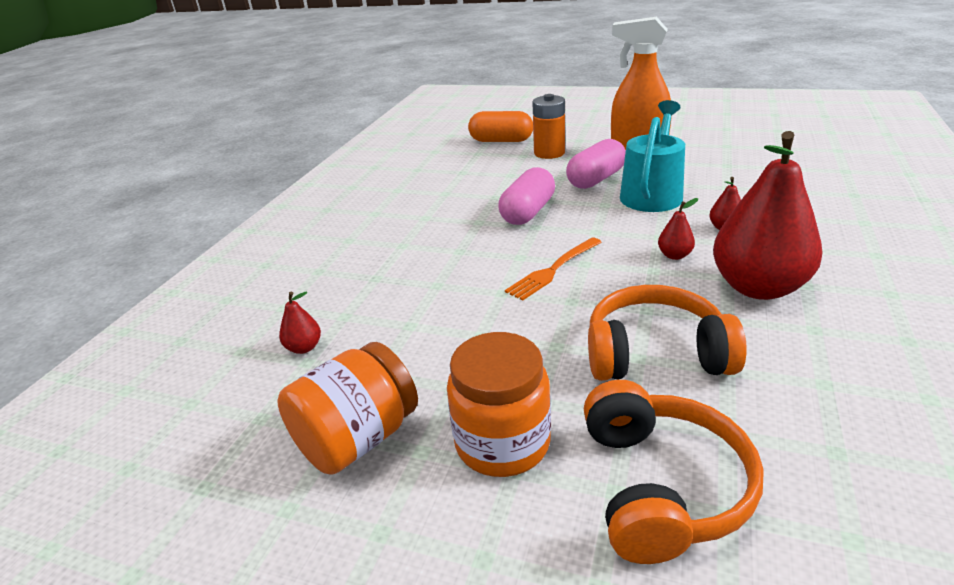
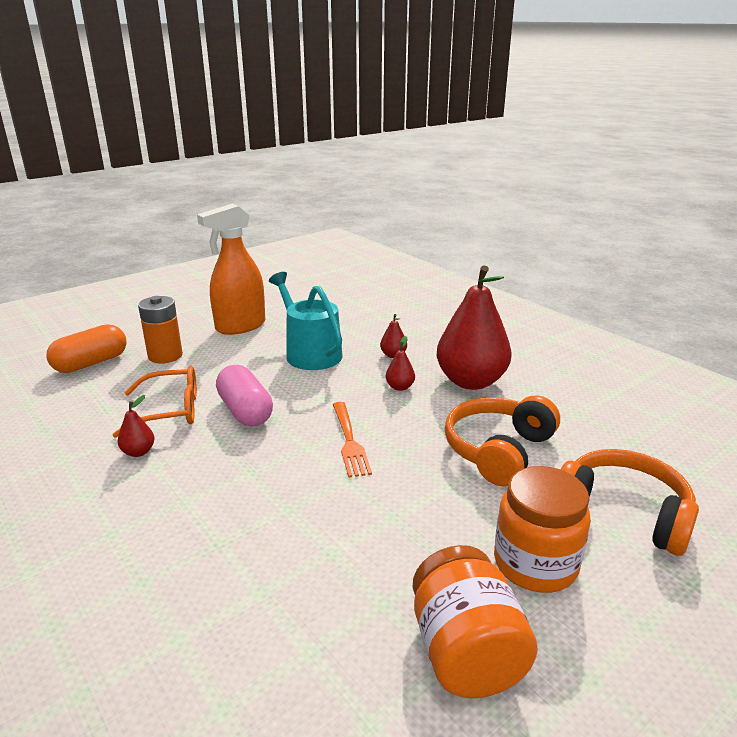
camera: 60 degrees left, 5 degrees down
(304, 347) = (281, 645): red pear -> red pear (138, 452)
(488, 189) = (170, 410): none -> orange glasses
(596, 179) = (249, 360): pink capsule -> none

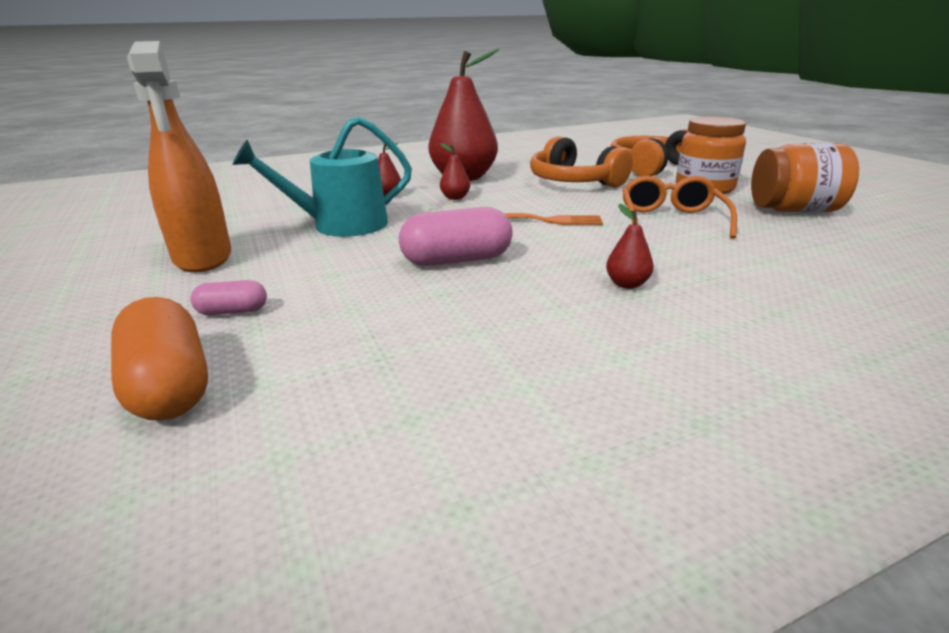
camera: 75 degrees left, 0 degrees up
(138, 452) = (525, 323): red pear -> red pear (627, 284)
(165, 356) = (232, 311): orange battery -> pink capsule
(170, 410) = (423, 304): orange glasses -> orange glasses (671, 220)

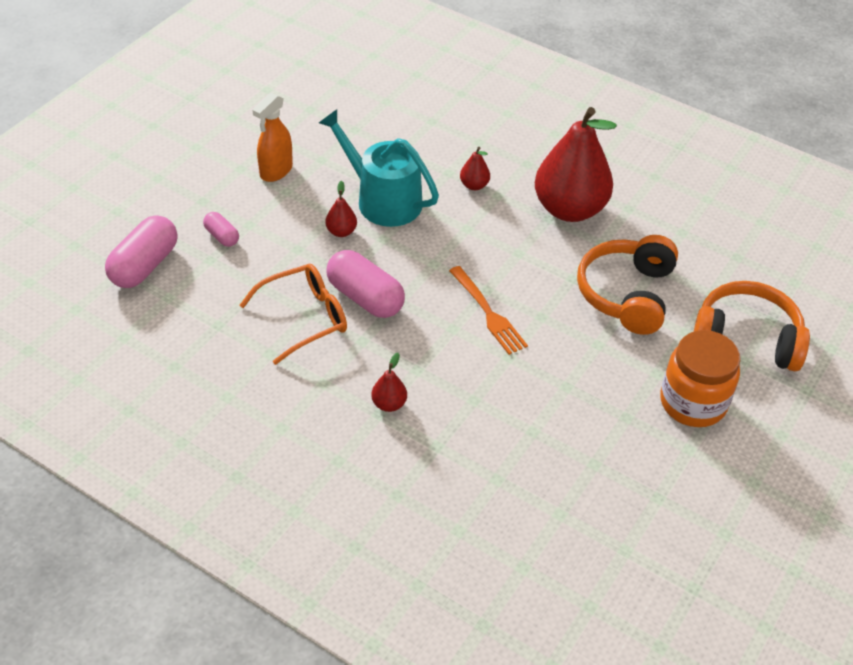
camera: 55 degrees right, 20 degrees up
(169, 386) = (144, 265): orange capsule -> pink capsule
(203, 258) = (276, 171): orange spray bottle -> orange spray bottle, size x0.63
(455, 198) = (502, 232): red pear -> red pear (341, 231)
(671, 220) = (559, 398): orange glasses -> orange glasses (304, 318)
(794, 210) = (667, 485): orange jar -> none

